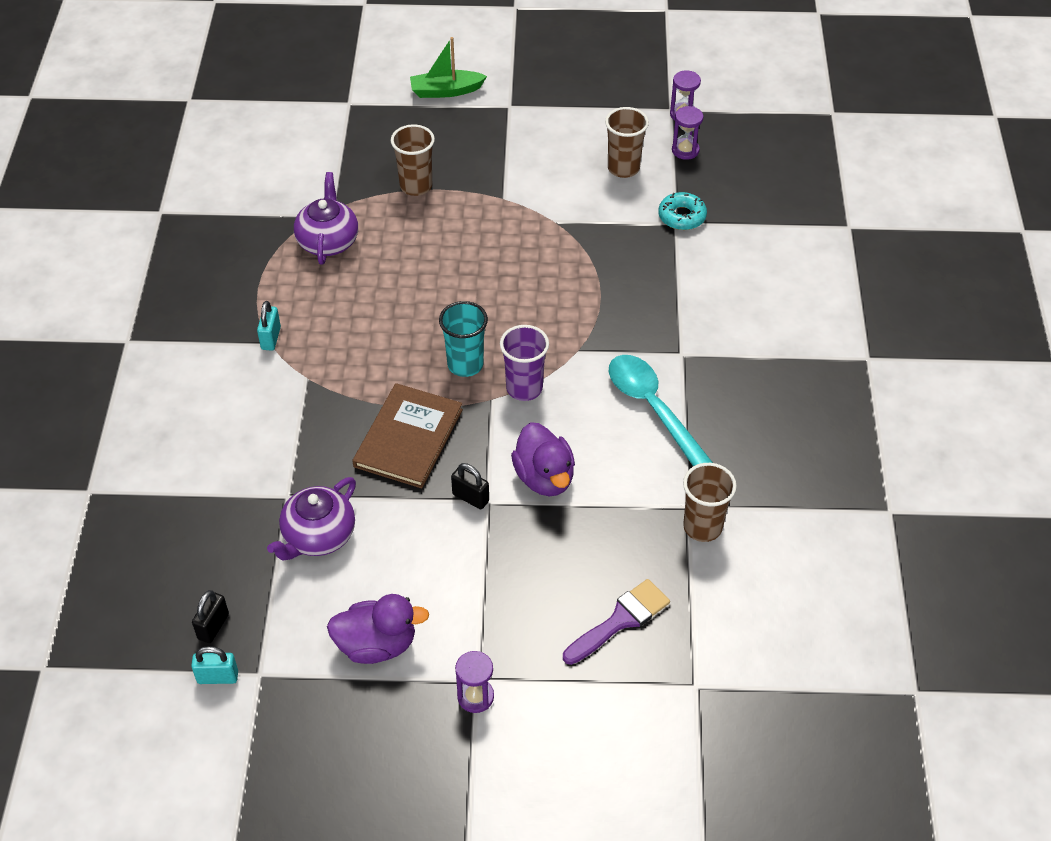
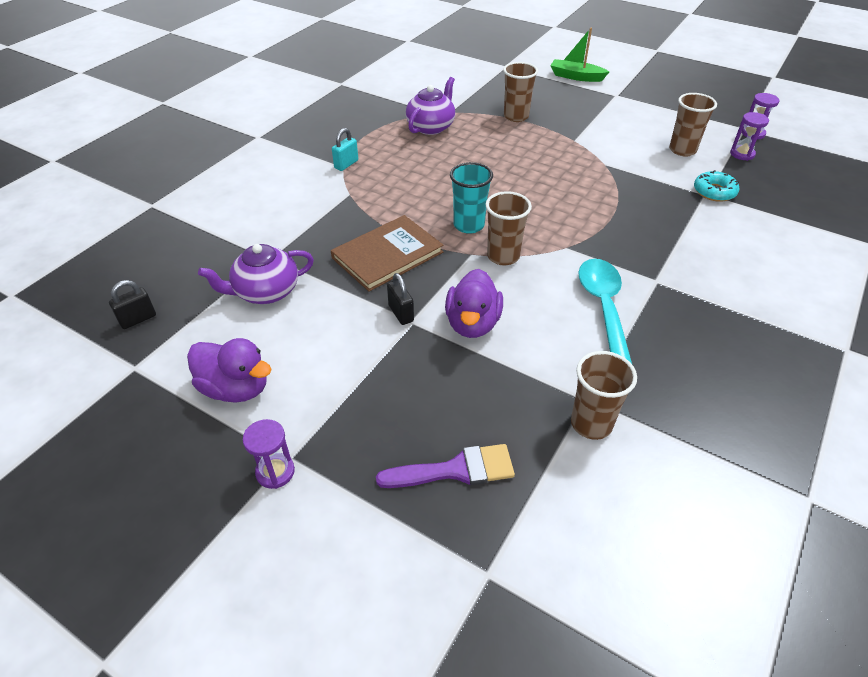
camera: 30 degrees right, 5 degrees down
(218, 677) = (105, 355): turquoise padlock -> none
(524, 388) = (503, 256): purple cup -> brown cup

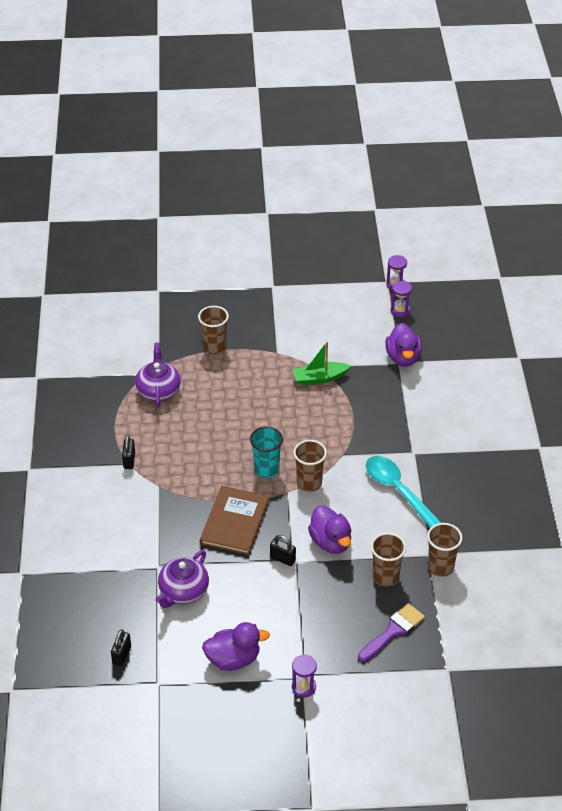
camera: 35 degrees left, 0 degrees up
(346, 164) = (129, 460): turquoise padlock -> black padlock
(576, 77) = (226, 278): green boat -> green boat (319, 378)
(682, 150) = (358, 326): brown cup -> brown cup (385, 577)
(714, 192) = (403, 358): turquoise donut -> purple duck

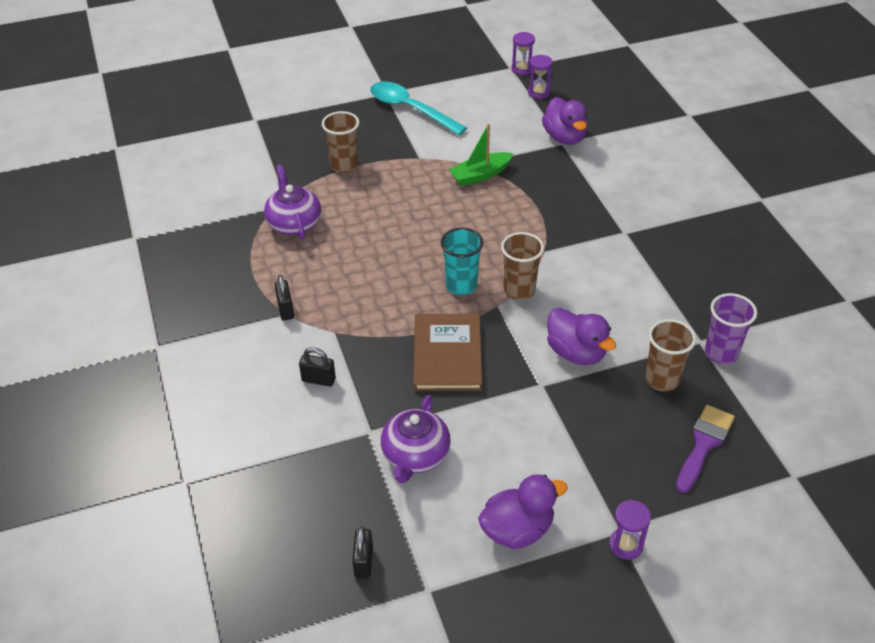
camera: 15 degrees left, 0 degrees up
(282, 559) = (526, 386): black padlock -> black padlock (318, 380)
(399, 491) = (629, 278): turquoise spoon -> turquoise spoon (410, 109)
(440, 567) = (721, 353): brown cup -> purple cup

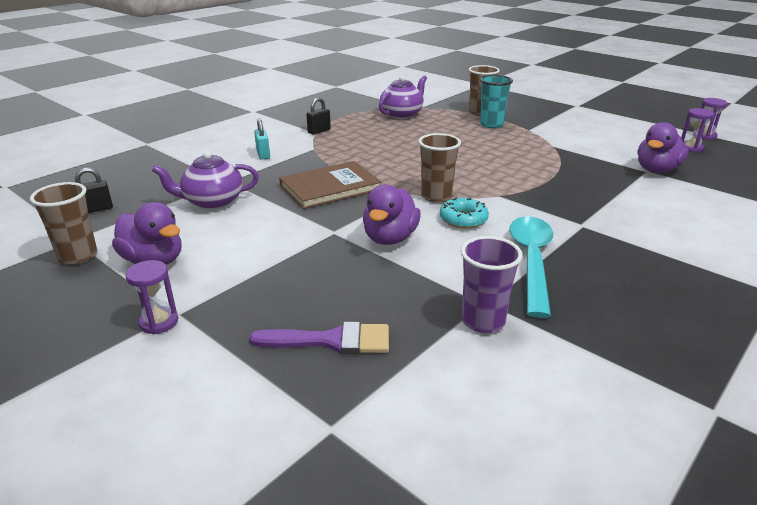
camera: 60 degrees right, 15 degrees down
(318, 380) = (263, 155): black padlock -> turquoise padlock
(410, 109) = (575, 115): turquoise spoon -> turquoise spoon (531, 261)
(461, 285) = (412, 174): turquoise cup -> turquoise cup (491, 124)
(480, 175) = (547, 152): green boat -> none
(572, 293) = (463, 219): none -> turquoise donut
(662, 379) = (402, 292): brown cup -> brown cup (78, 256)

